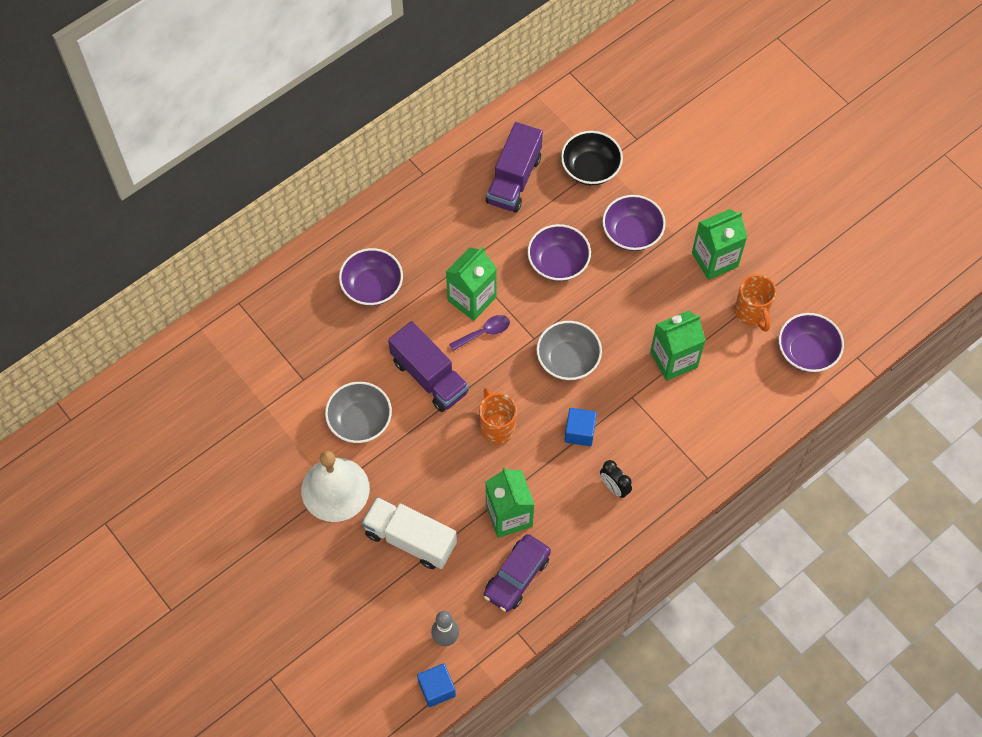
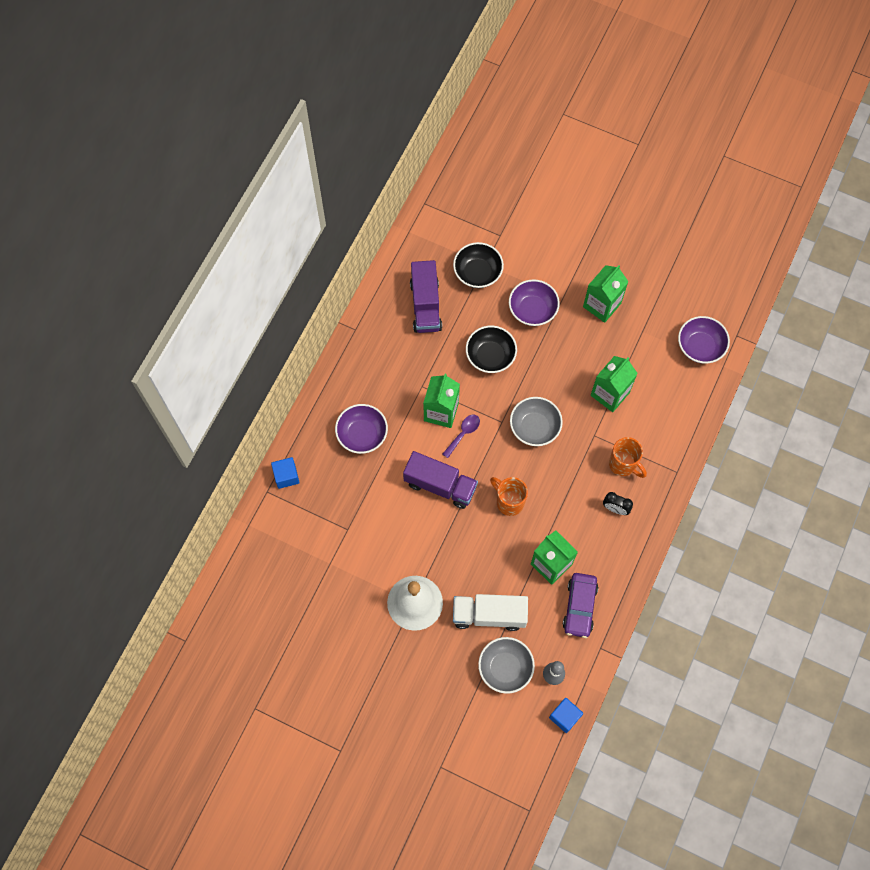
camera: 25 degrees left, 5 degrees up
(360, 421) = (406, 542): grey bowl -> grey bowl (505, 668)
(558, 262) = (490, 356): purple bowl -> black bowl
(579, 432) = (570, 478): blue cube -> blue cube (286, 476)
(751, 313) = (647, 334): orange mug -> orange mug (623, 464)

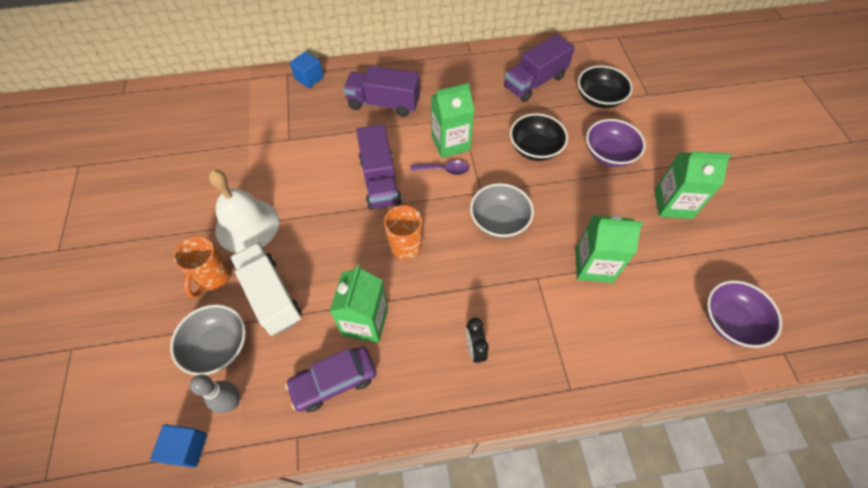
camera: 55 degrees right, 10 degrees down
(362, 434) = (383, 103): purple bowl -> purple truck
(623, 464) = (530, 326): orange mug -> orange mug (213, 277)

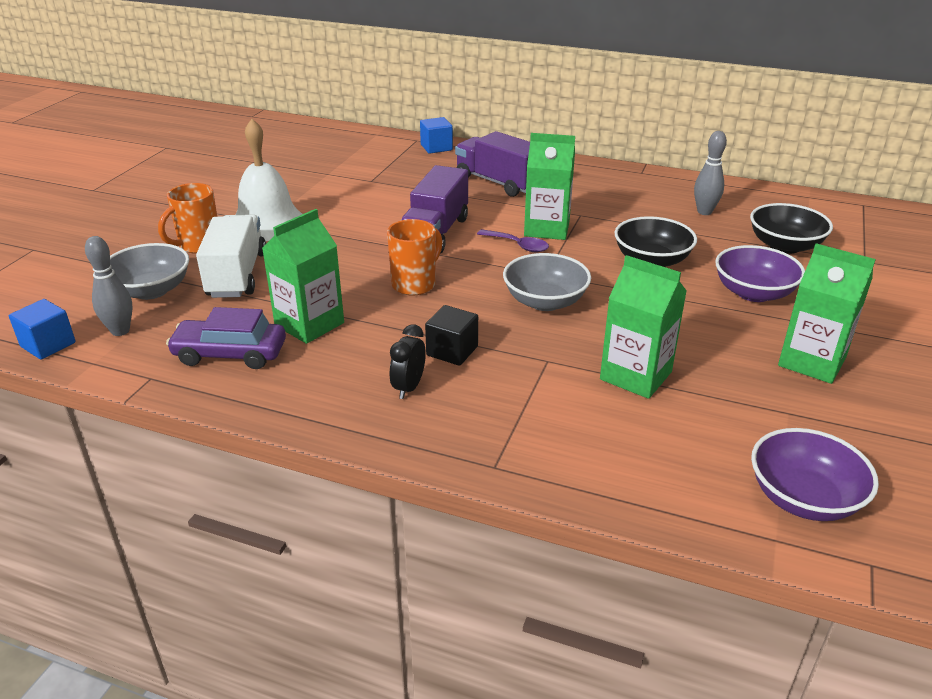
camera: 30 degrees right, 25 degrees down
(476, 299) = (452, 351): none -> black cube
(534, 82) = (704, 212): purple truck -> grey bowling pin

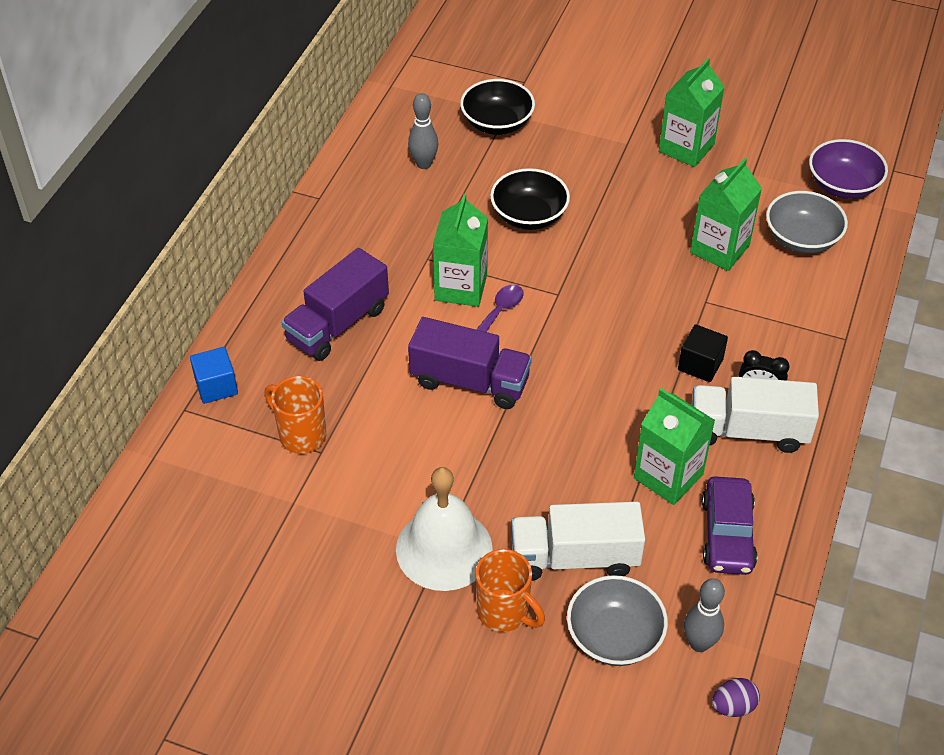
camera: 90 degrees left, 15 degrees up
(48, 344) = (733, 706): blue cube -> purple egg
(356, 376) = (748, 431): none -> white truck
(415, 284) = (584, 395): orange mug -> orange mug (301, 435)
(545, 301) = (610, 297): grey bowl -> grey bowl (801, 239)
(753, 293) = (584, 159): purple bowl -> none

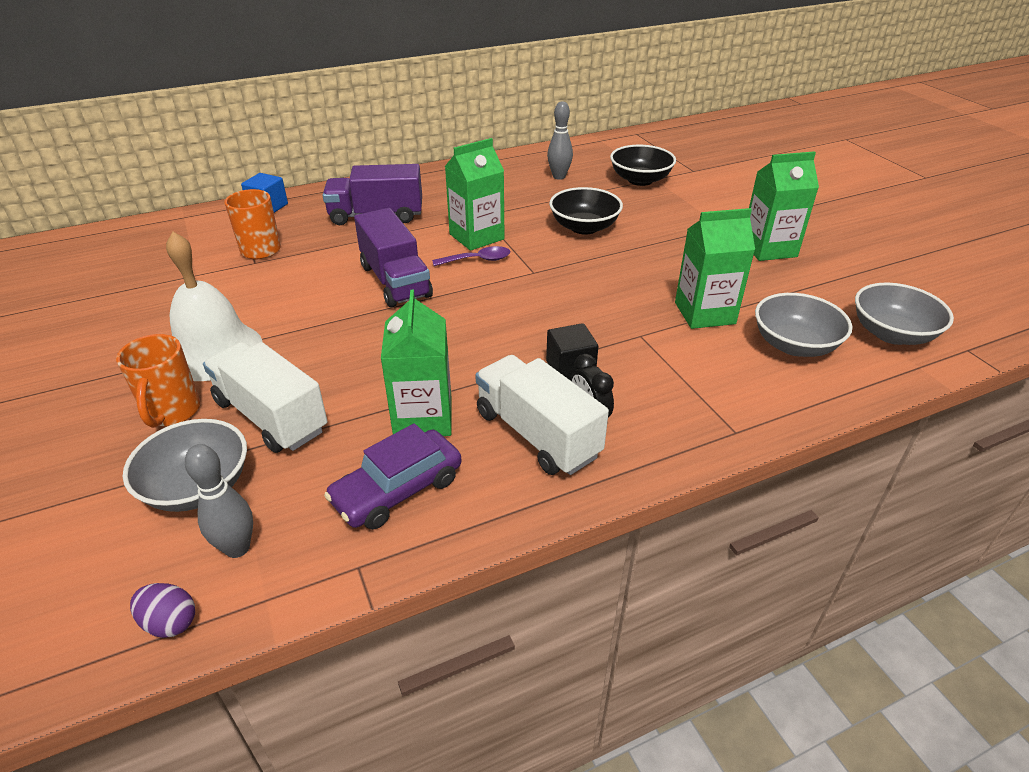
camera: 45 degrees right, 10 degrees down
(842, 186) = (892, 334): purple bowl -> grey bowl

